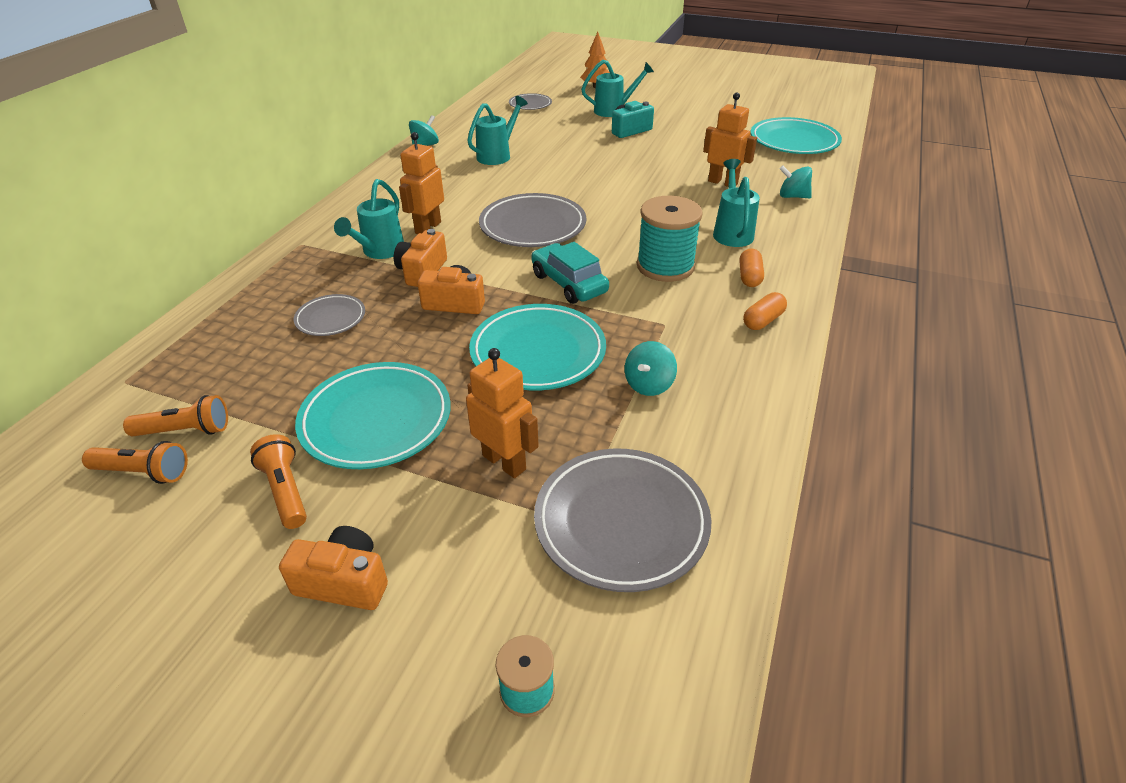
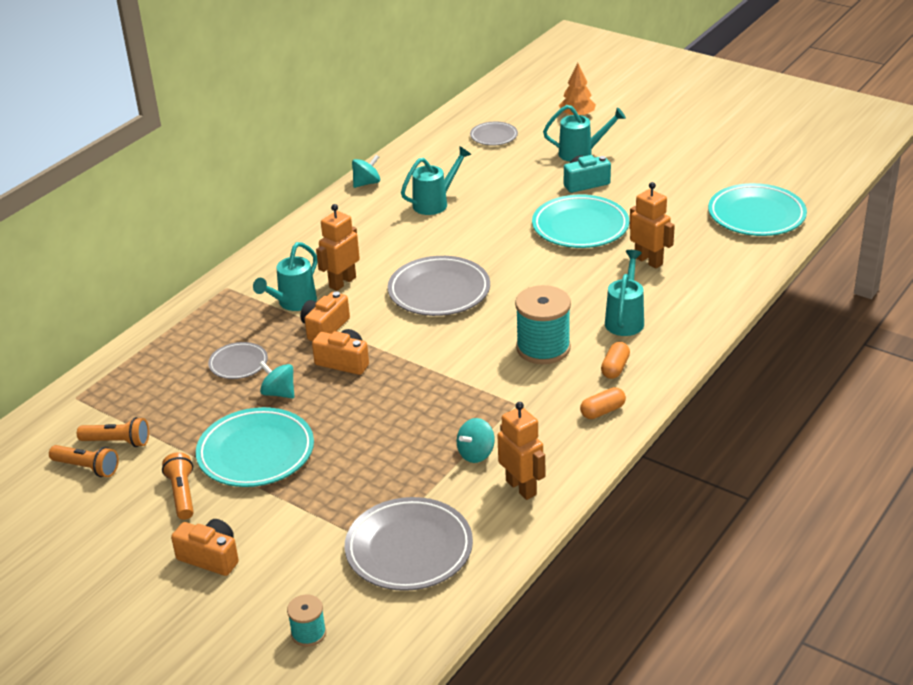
camera: 15 degrees right, 5 degrees down
(504, 462) = (341, 497): orange robot -> orange robot (521, 487)
(538, 352) = (398, 415): turquoise plate -> turquoise plate (580, 227)
(568, 283) = (448, 355): turquoise car -> none
(792, 196) = (710, 285): turquoise spinning top -> turquoise spinning top (279, 393)

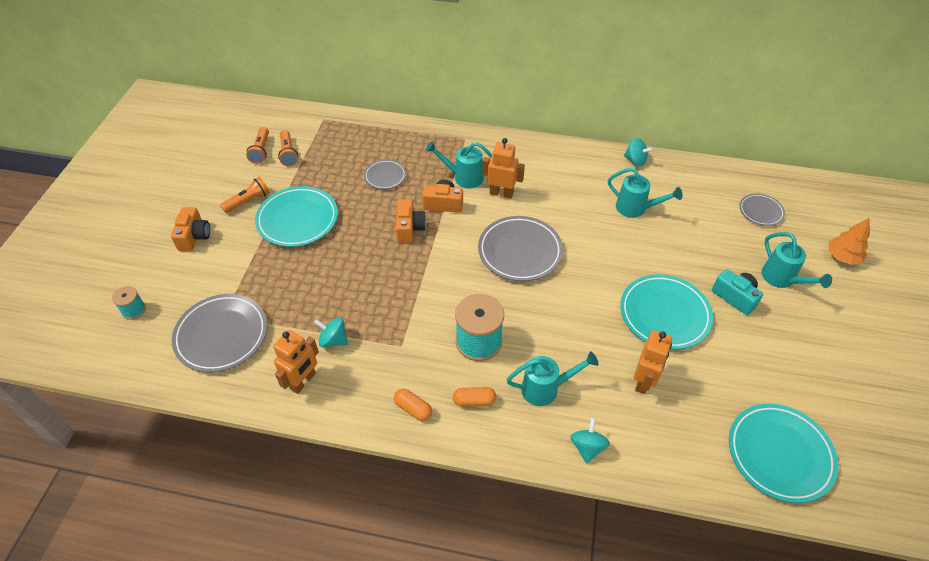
camera: 65 degrees right, 15 degrees up
(279, 393) = (362, 207): turquoise spinning top -> turquoise spinning top (587, 447)

